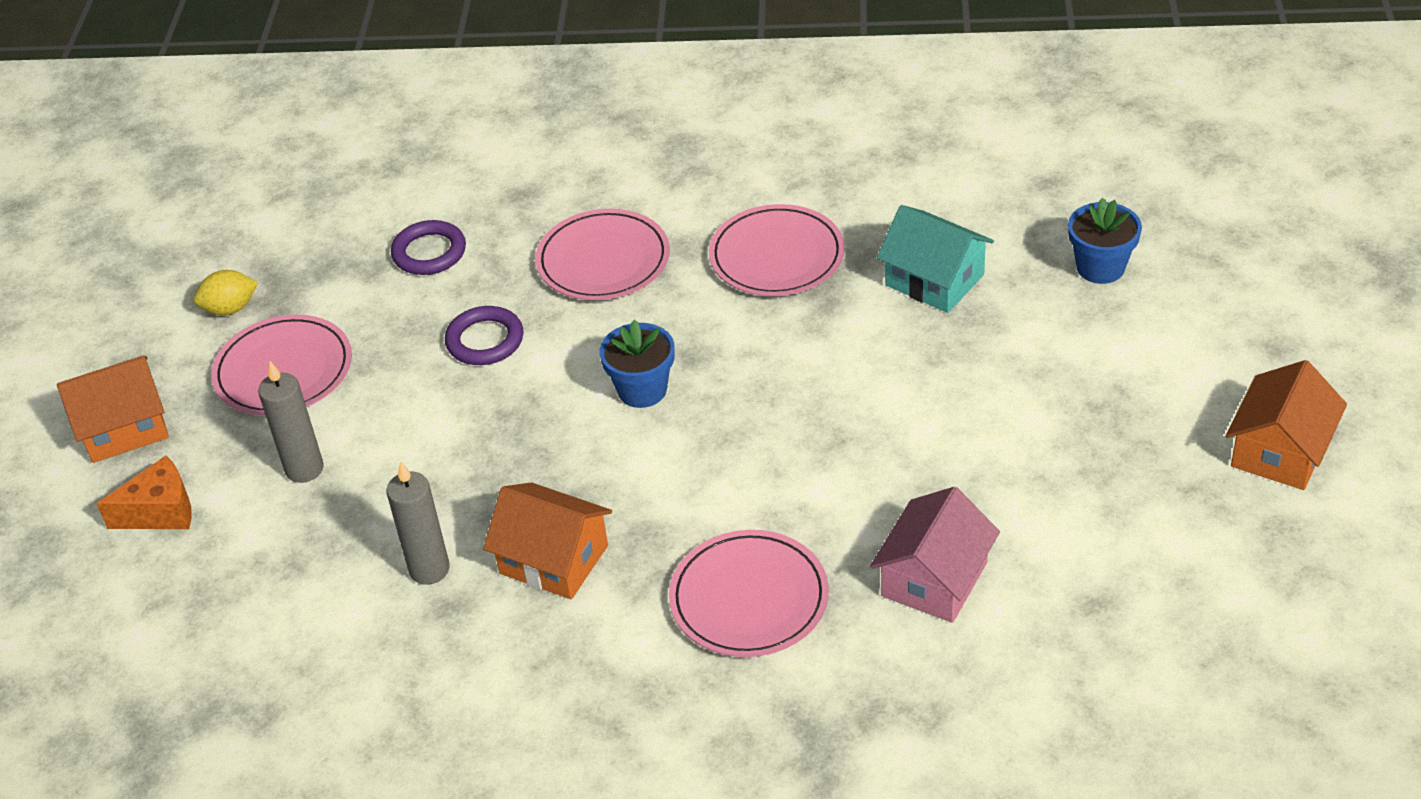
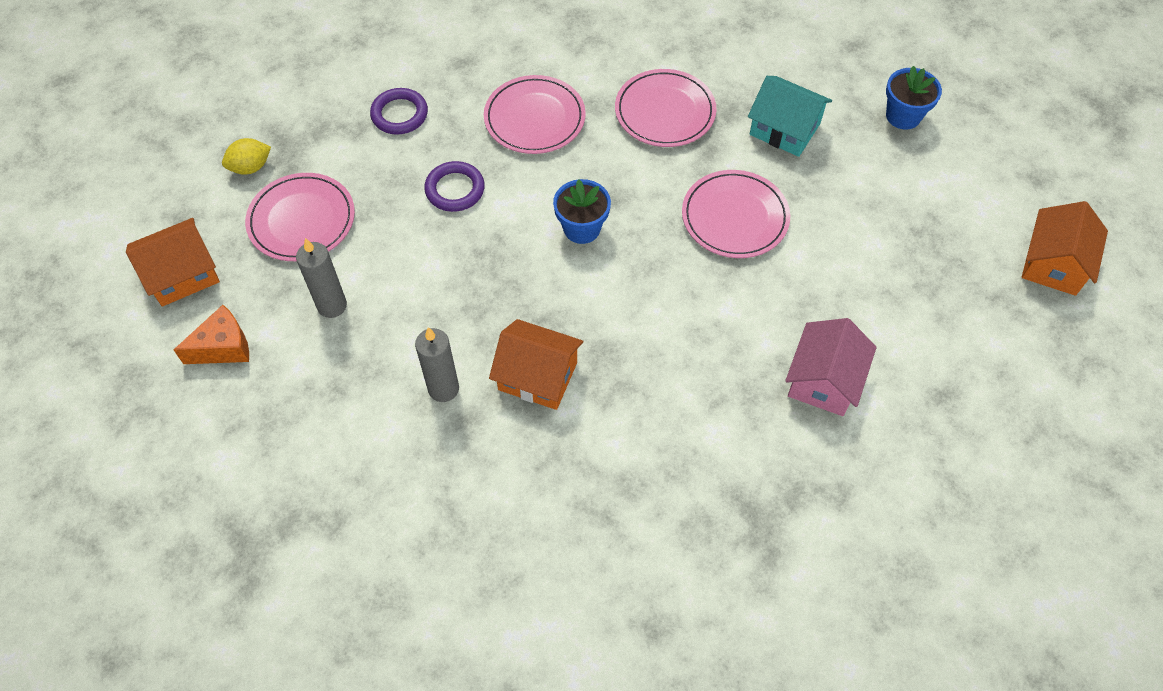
camera: 10 degrees left, 15 degrees up
(749, 598) = (690, 402): pink plate -> pink plate (735, 217)

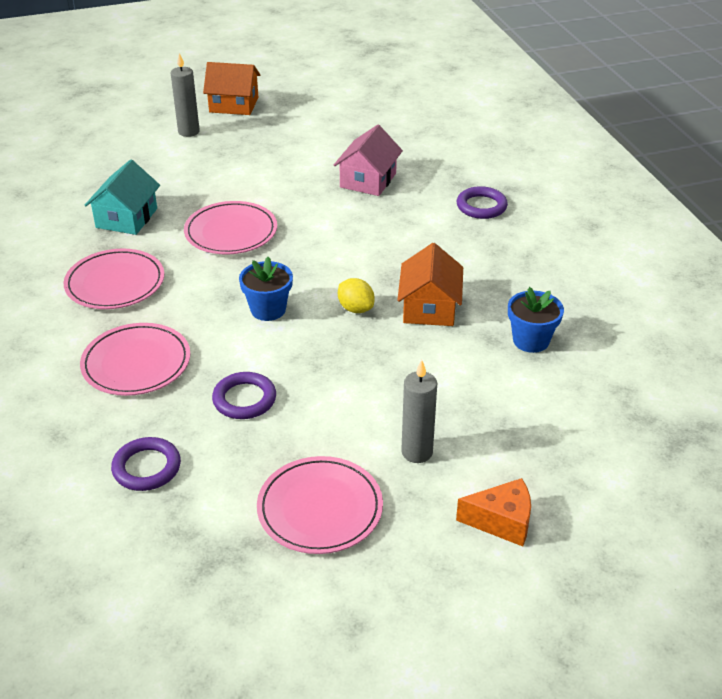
camera: 105 degrees left, 20 degrees down
(182, 274) = (430, 593): orange house -> none
(223, 347) = (501, 522): orange cheese -> orange cheese turned 135 degrees clockwise
(250, 167) = (256, 582): yellow lemon -> yellow lemon (355, 308)
(443, 389) = (468, 357): grey candle -> grey candle (188, 132)
(732, 500) = (481, 206): none -> purple ring
(824, 380) = (368, 180): pink house -> pink house turned 75 degrees counterclockwise
(903, 116) = (102, 166): blue flower pot -> blue flower pot (531, 340)

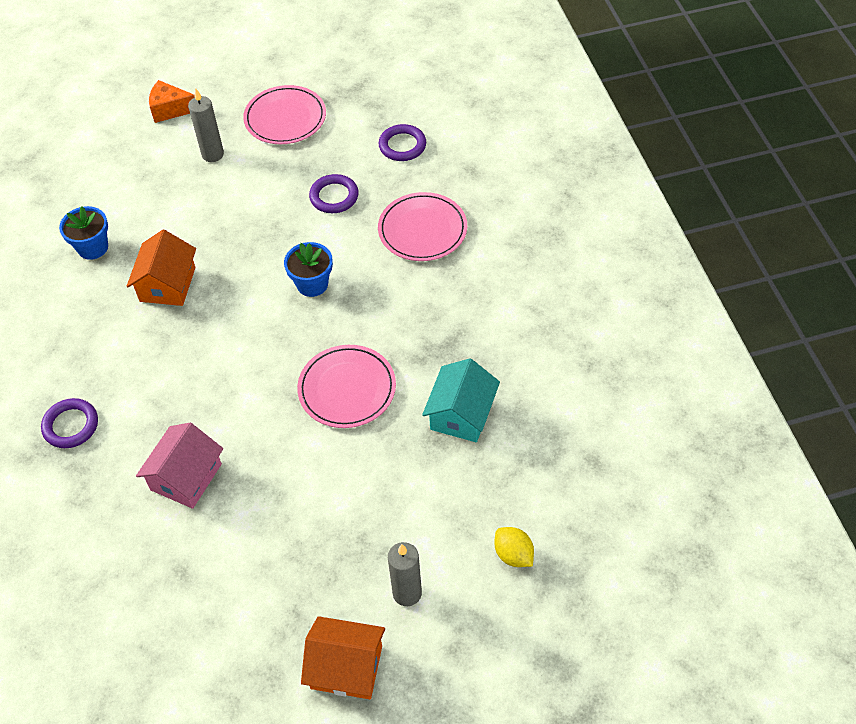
camera: 175 degrees left, 15 degrees up
(115, 283) = (456, 318): pink plate -> none
(355, 308) = (233, 284): yellow lemon -> yellow lemon (513, 554)

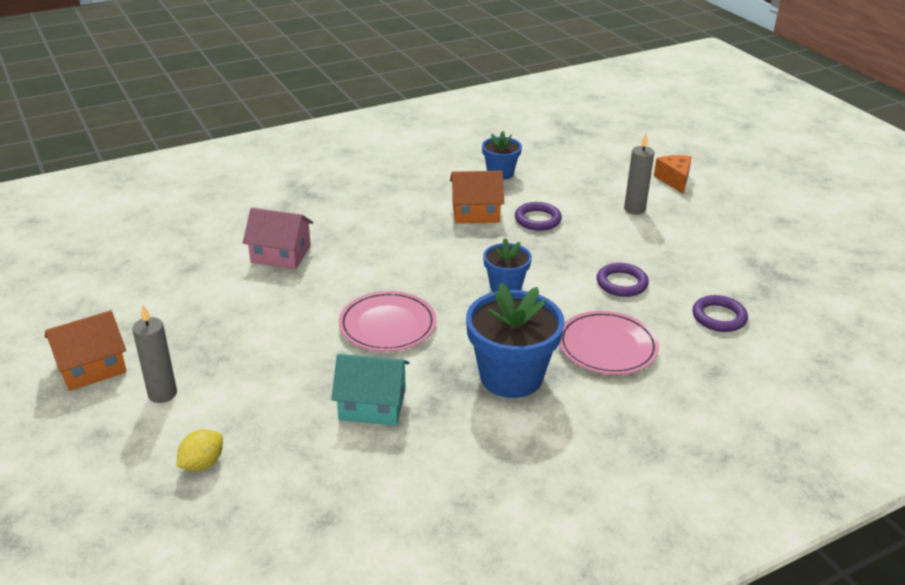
camera: 75 degrees right, 20 degrees down
(71, 425) = (323, 196): purple ring -> purple ring (537, 219)
(285, 118) = (706, 240): pink plate -> none
(346, 667) = (91, 367): orange house -> orange house turned 60 degrees clockwise
(446, 305) = (511, 377): none -> blue flower pot

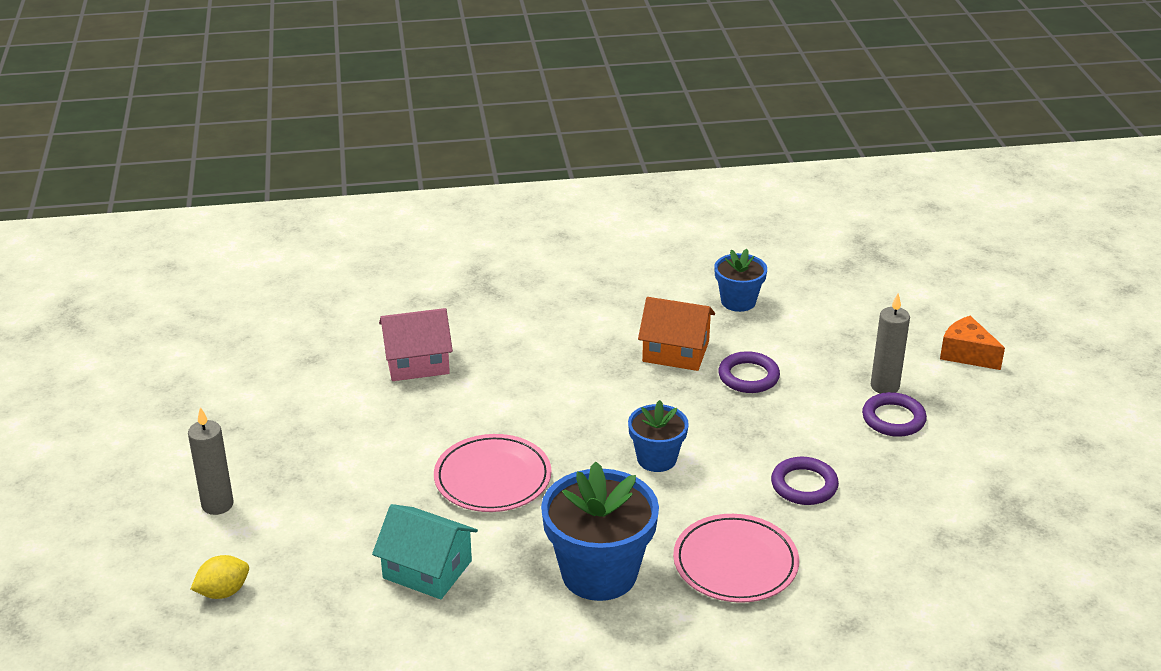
camera: 20 degrees right, 0 degrees up
(91, 367) = (160, 457): orange house -> none
(281, 254) = (417, 362): pink house -> pink house turned 45 degrees counterclockwise
(674, 180) = (966, 354): orange cheese -> orange cheese turned 60 degrees counterclockwise
(719, 317) = (901, 557): purple ring -> purple ring (893, 419)

